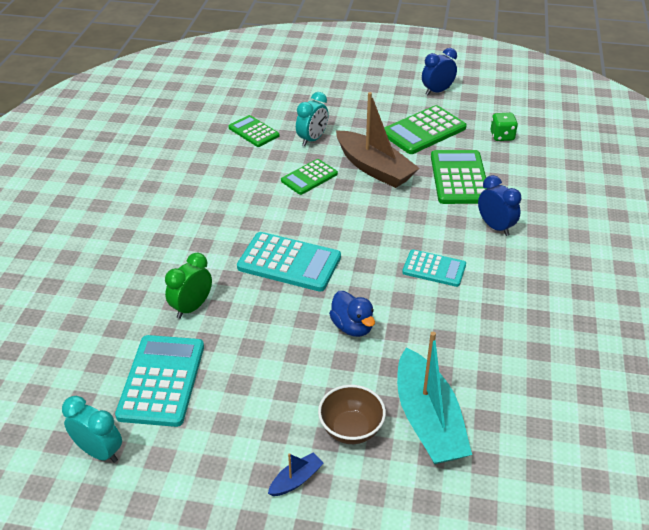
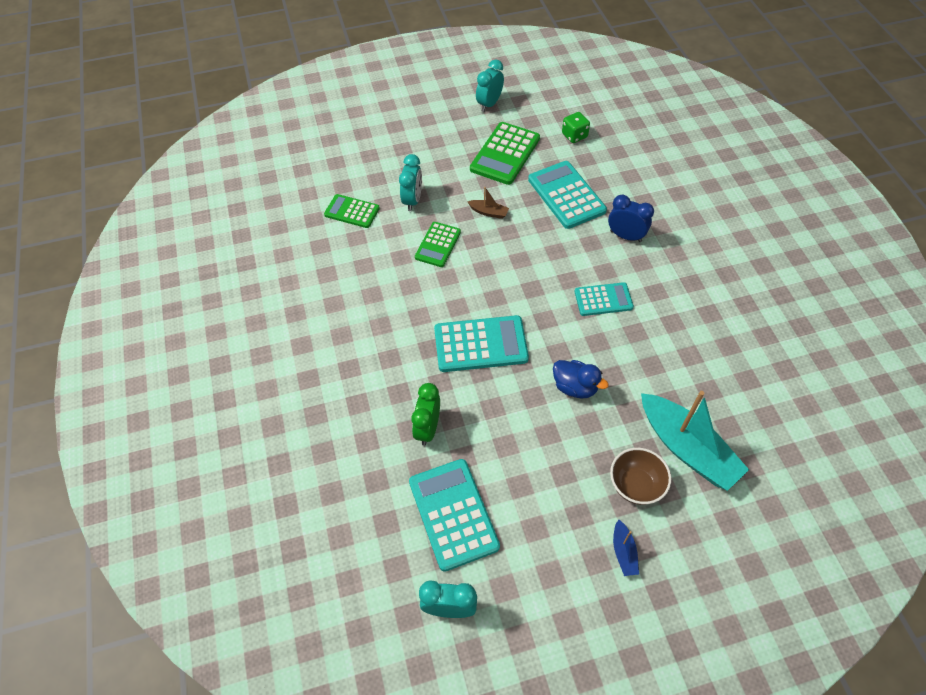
camera: 25 degrees left, 15 degrees up
(296, 480) = (623, 552): blue boat -> blue boat turned 150 degrees clockwise
(374, 168) = (488, 212): brown boat -> brown boat, size x0.42
(437, 91) = (489, 104): blue clock -> turquoise clock
(459, 178) = (566, 195): green calculator -> turquoise calculator

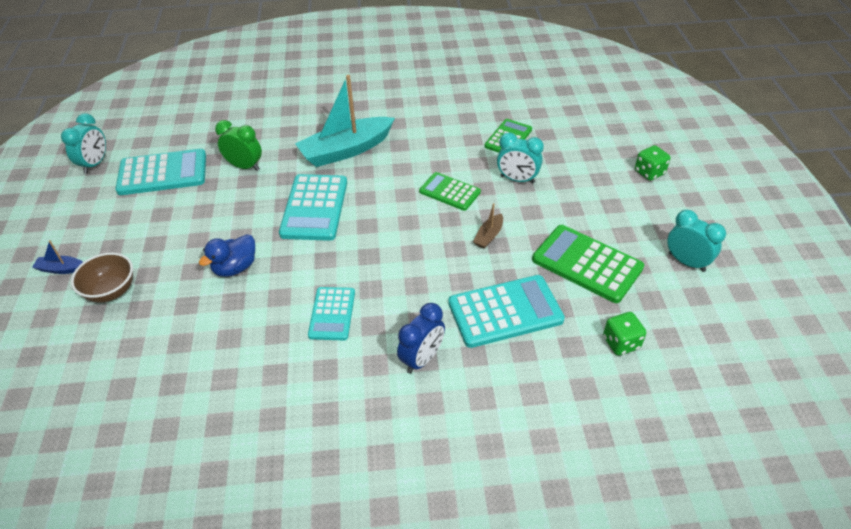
camera: 100 degrees right, 10 degrees down
(390, 121) = (649, 172): none -> green dice
(687, 448) = (121, 342): turquoise boat -> turquoise boat (346, 150)

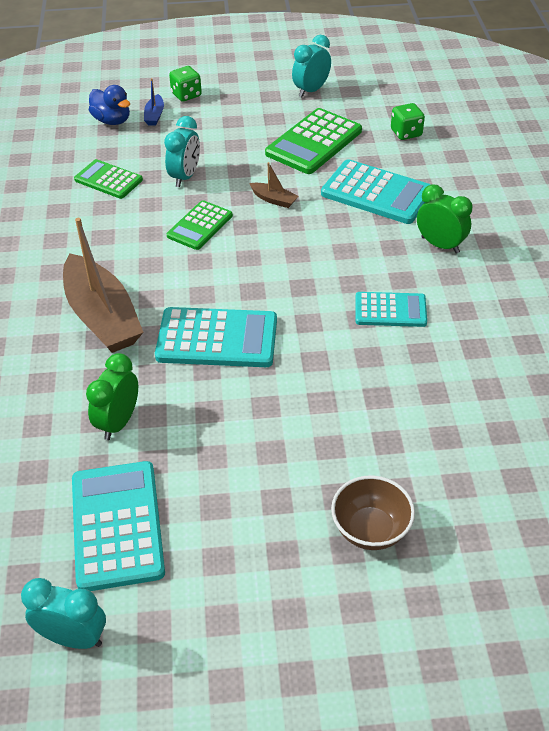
camera: 90 degrees left, 0 degrees up
(61, 269) = (330, 609): blue boat -> blue boat (154, 115)
(235, 268) = (323, 403): blue duck -> blue duck (112, 121)
(346, 150) = (102, 317): turquoise boat -> brown boat
(422, 359) = (440, 245): blue clock -> green clock
(505, 311) = (377, 193): turquoise calculator -> turquoise calculator turned 135 degrees clockwise

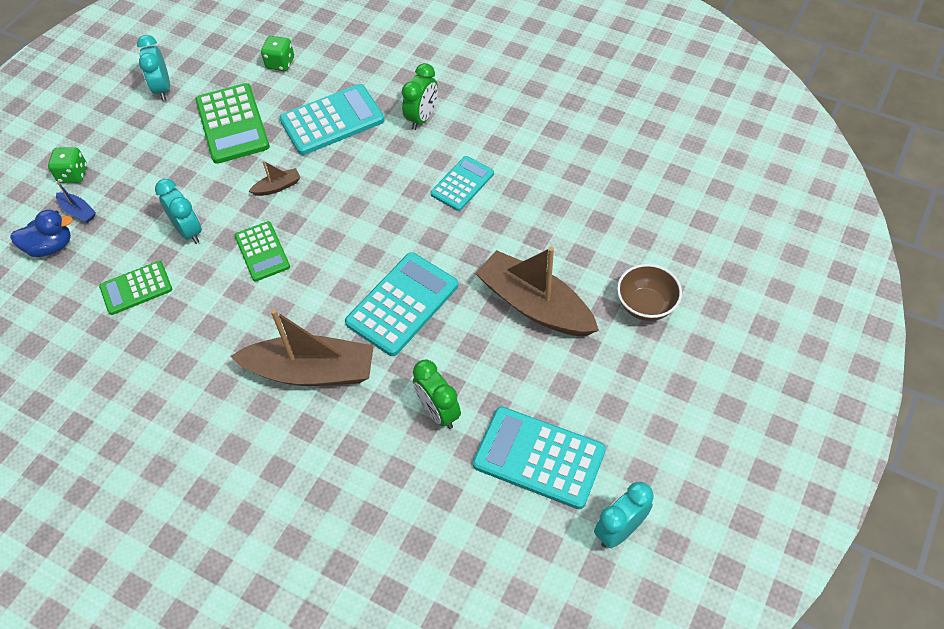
camera: 55 degrees left, 10 degrees up
(294, 435) = (534, 305): none -> brown boat
(440, 245) = (422, 118): green clock -> green clock turned 135 degrees clockwise

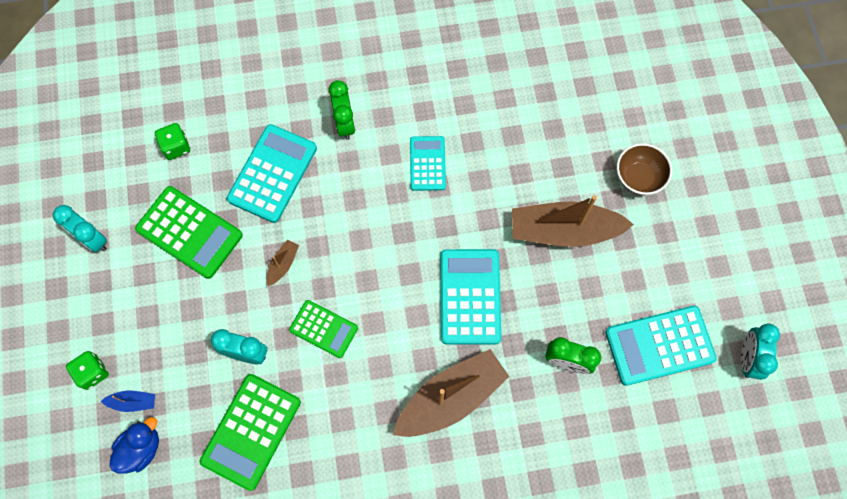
camera: 40 degrees left, 15 degrees up
(136, 288) = (251, 431): green calculator -> green calculator, size x1.61

